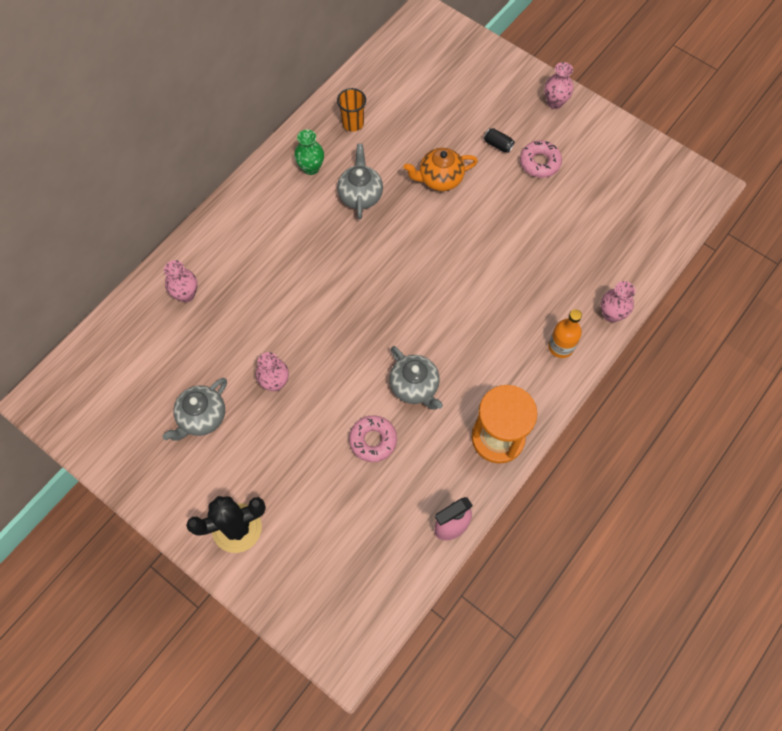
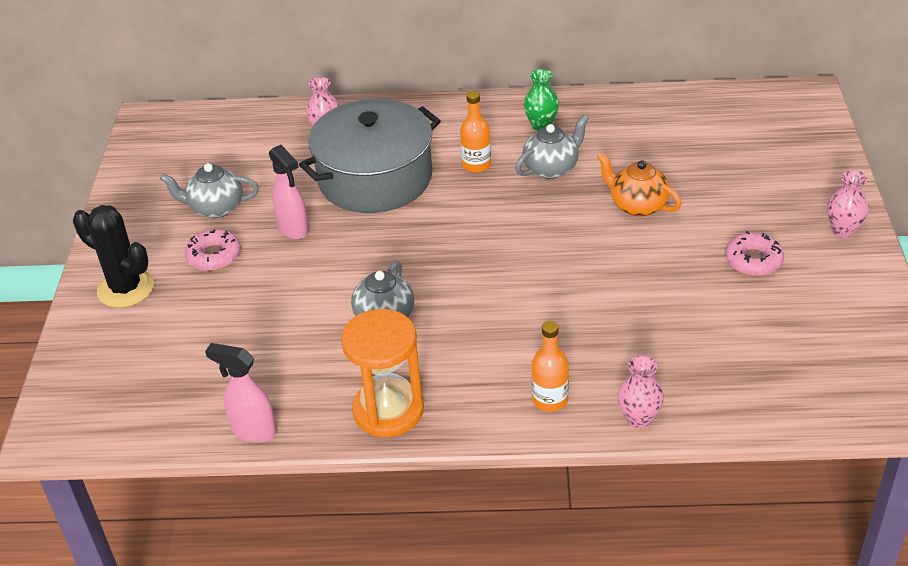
camera: 55 degrees right, 25 degrees down
(268, 299) = (375, 178): none -> grey pot
(275, 382) = (293, 229): pink vase -> pink spray bottle
(314, 232) = (476, 165): none -> orange bottle
(353, 123) = (623, 121): orange cup -> none
(373, 440) = (296, 323): pink donut -> pink donut (214, 256)
(498, 145) = (732, 220): black can -> none

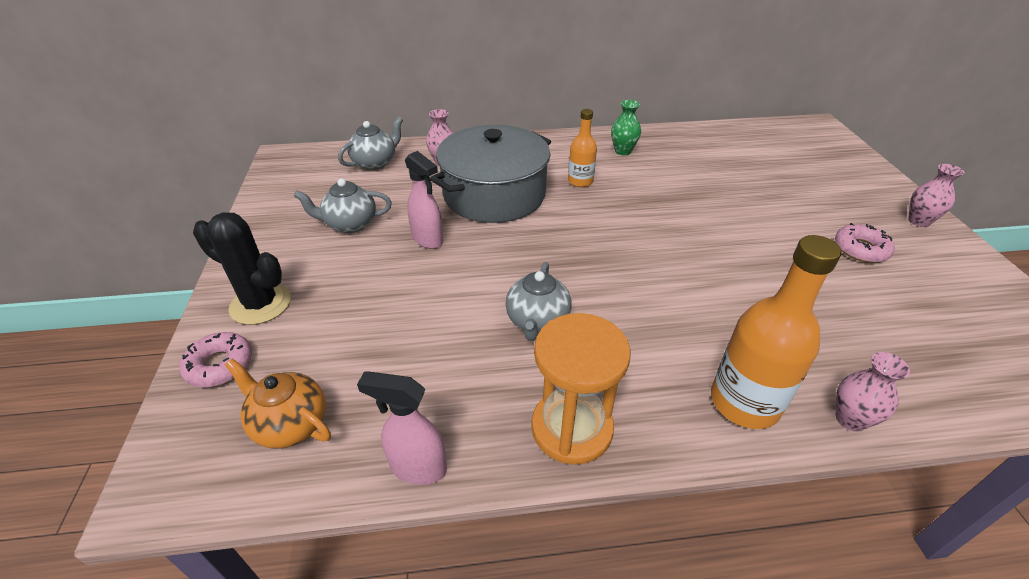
camera: 10 degrees left, 0 degrees up
(214, 256) = (352, 267): pink donut -> pink donut (220, 365)
(550, 400) = (744, 402): orange bottle -> orange bottle, size x1.74
(551, 168) = (645, 182): grey teapot -> grey teapot (375, 162)
(637, 205) = (733, 208): orange teapot -> orange teapot (290, 424)

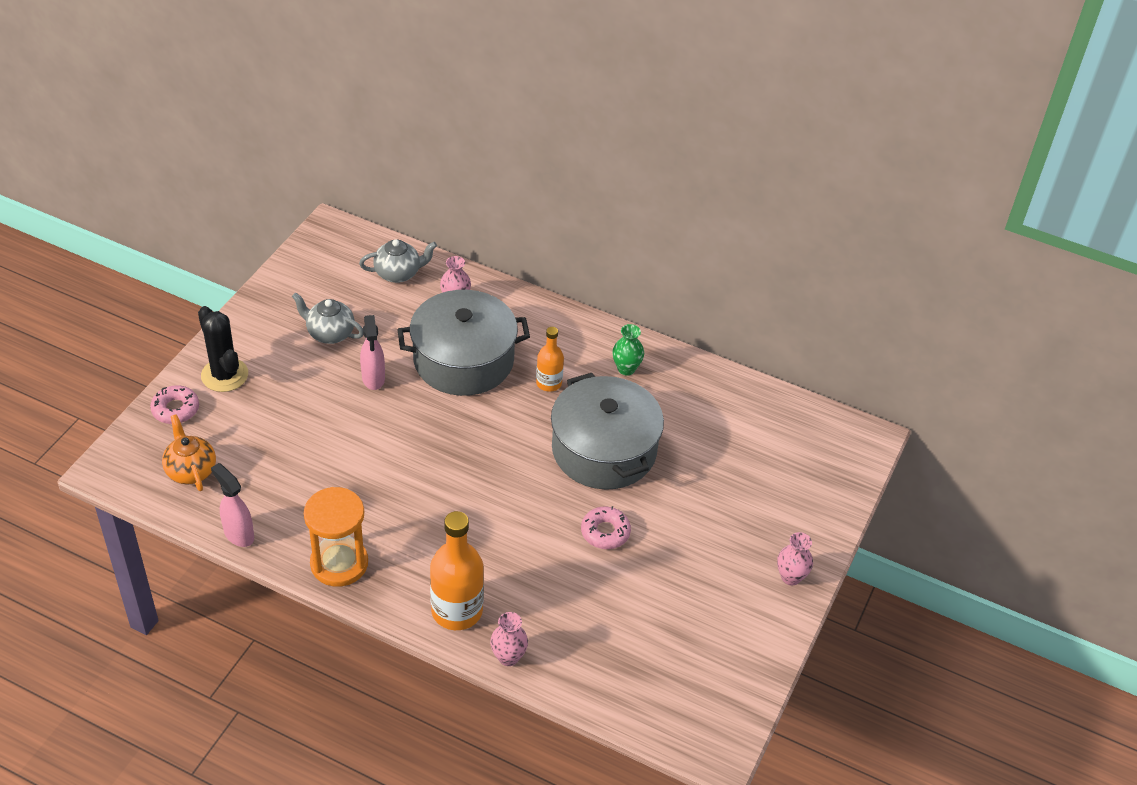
camera: 30 degrees right, 5 degrees up
(537, 321) = (386, 487): grey teapot -> none
(678, 204) = (604, 450): none -> grey pot
(860, 249) = (697, 569): pink donut -> pink donut (605, 532)

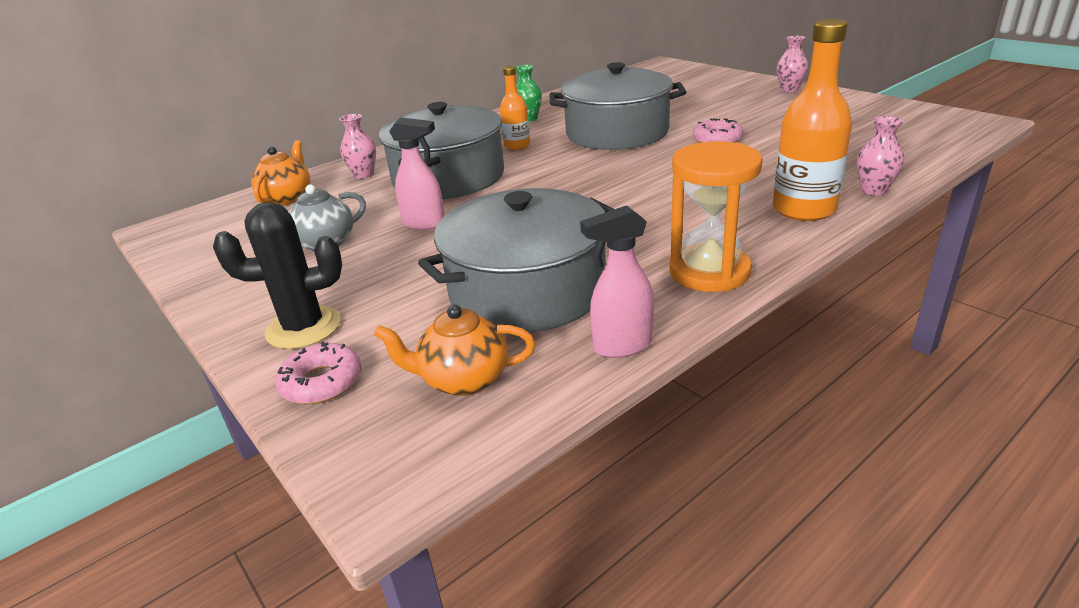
camera: 60 degrees left, 15 degrees down
(292, 470) = (527, 290): none -> grey pot
(398, 273) = (287, 198): grey teapot -> orange teapot

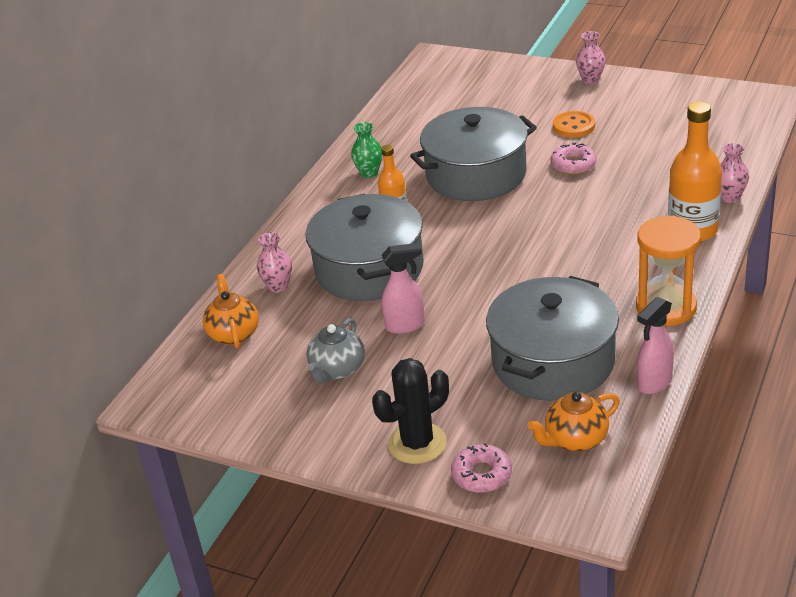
camera: 25 degrees left, 5 degrees up
(743, 115) = (573, 126): none -> orange button

